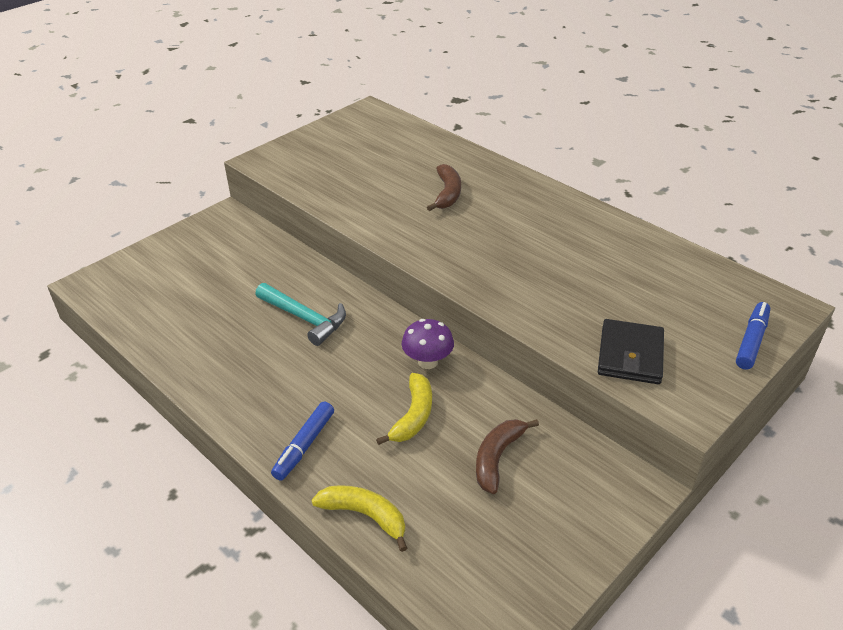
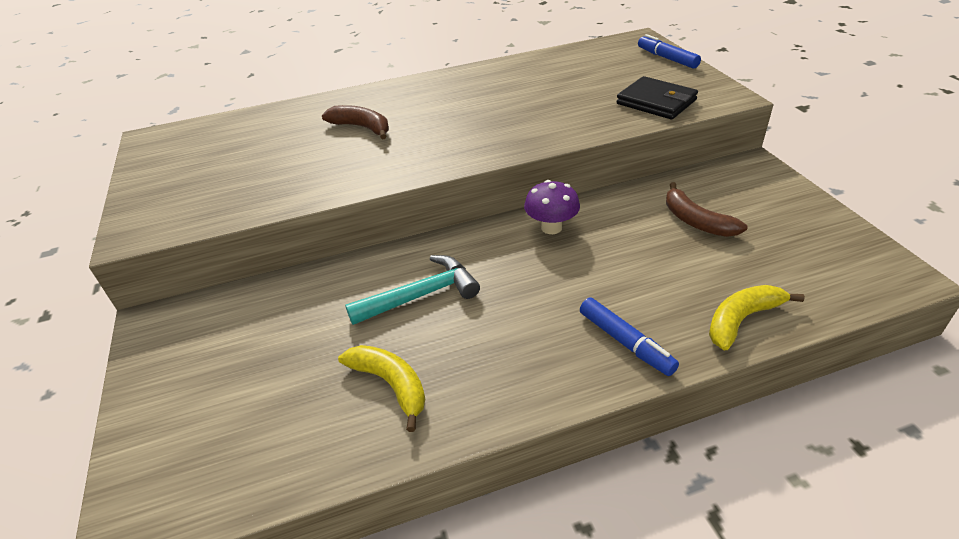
camera: 60 degrees left, 0 degrees up
(413, 416) = (620, 255): yellow banana -> yellow banana (390, 384)

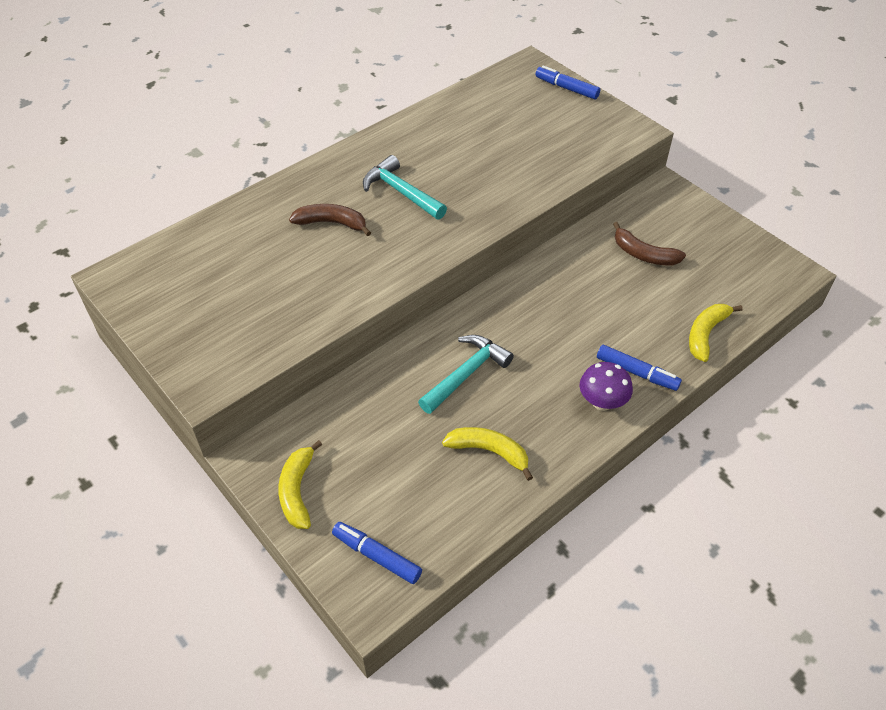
camera: 25 degrees left, 10 degrees up
(165, 367) = (297, 491): none -> yellow banana
(182, 467) = (376, 556): none -> blue marker
(445, 114) = (401, 192): none -> turquoise hammer
(551, 227) = (535, 286): purple mushroom -> purple mushroom (602, 402)
(656, 102) = (581, 146): black wallet -> none

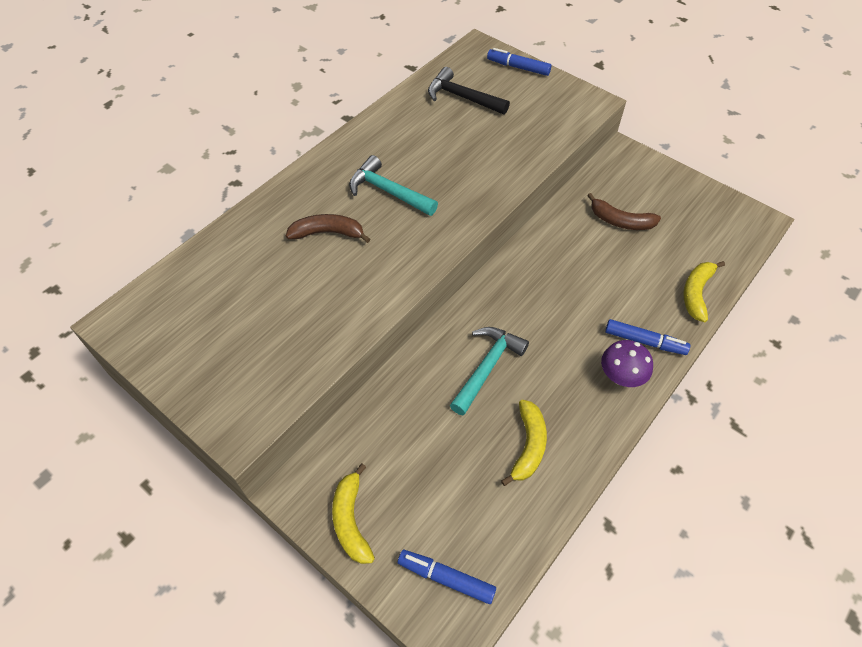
camera: 10 degrees left, 5 degrees up
(489, 451) = (528, 446): yellow banana -> yellow banana turned 90 degrees clockwise
(500, 111) = (462, 97): none -> black hammer

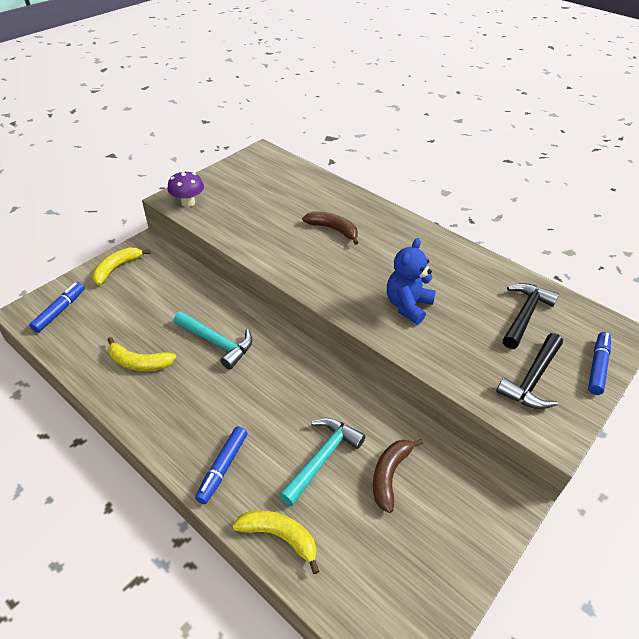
camera: 90 degrees right, 10 degrees down
(328, 233) = (333, 229): brown banana -> brown banana turned 60 degrees counterclockwise
(351, 520) = (117, 268): yellow banana -> yellow banana turned 45 degrees counterclockwise
(388, 191) = (381, 261): turquoise hammer -> turquoise hammer (322, 458)
(458, 174) = (407, 305): none -> blue teddy bear
(538, 104) = (532, 379): none -> black hammer
(621, 377) = (187, 439): purple mushroom -> purple mushroom (188, 202)

